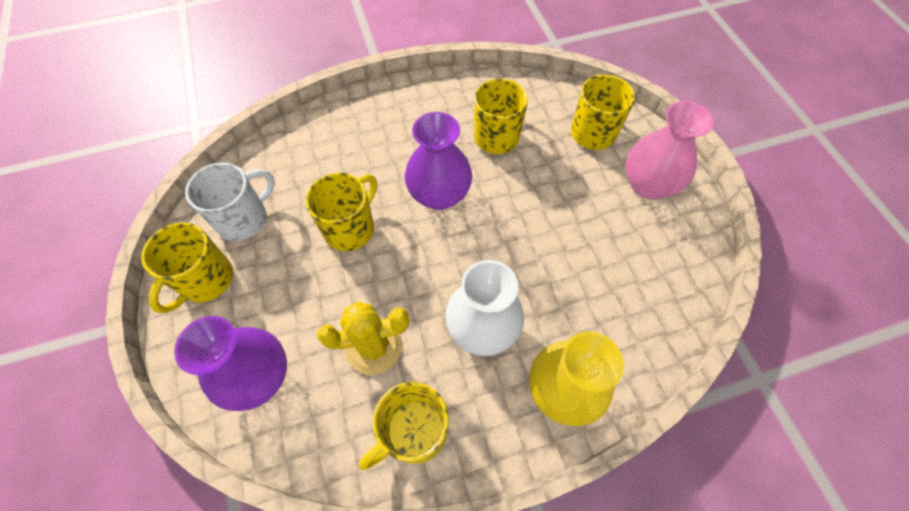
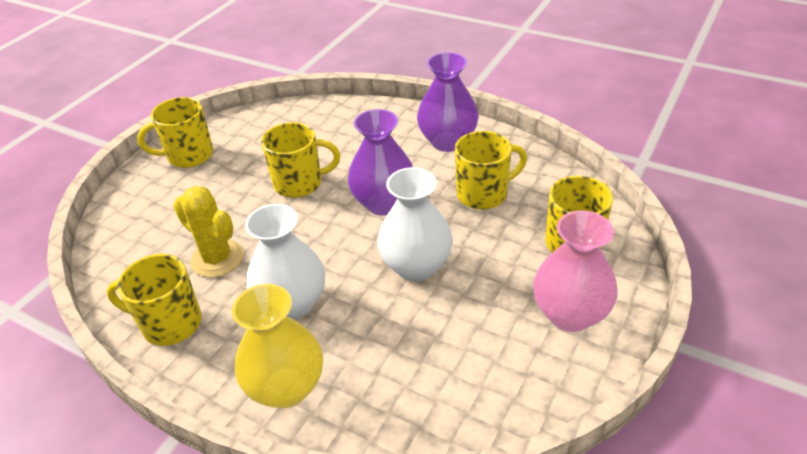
camera: 50 degrees right, 20 degrees down
(244, 219) = (250, 137): white mug -> none
(259, 377) = (143, 224): purple vase -> purple vase (448, 141)
(525, 227) = (416, 266): none -> white vase

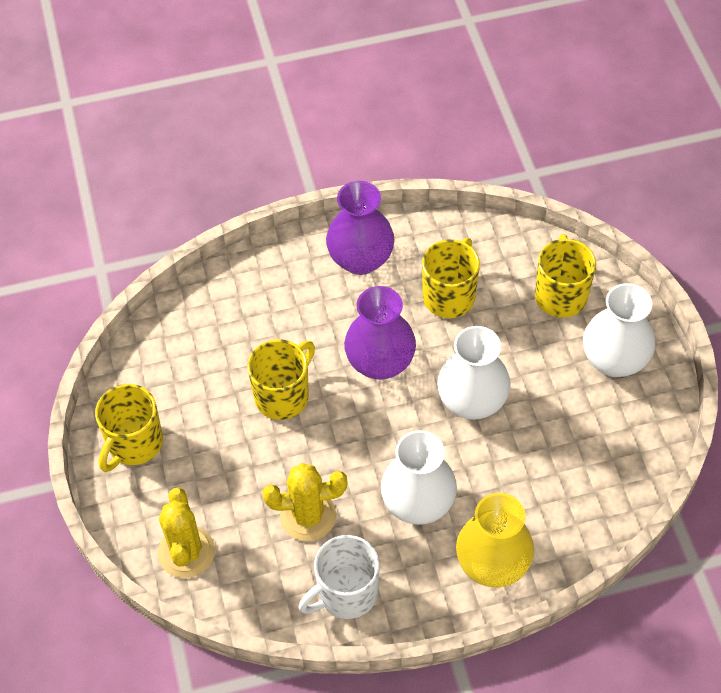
camera: 45 degrees left, 15 degrees up
(128, 228) = (186, 552): none -> yellow cactus
(170, 324) = (346, 593): yellow mug -> white mug
(570, 314) = (614, 360): pink vase -> white vase

